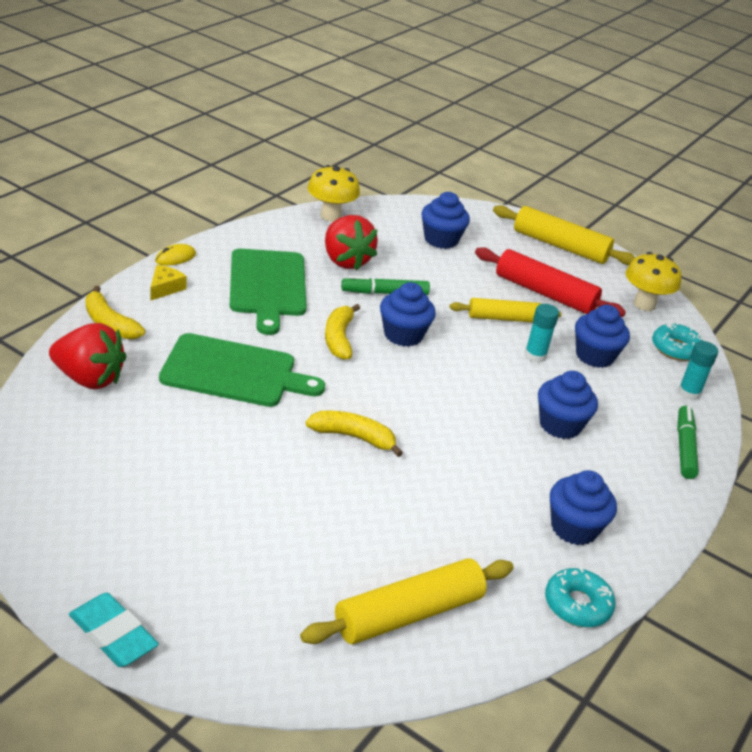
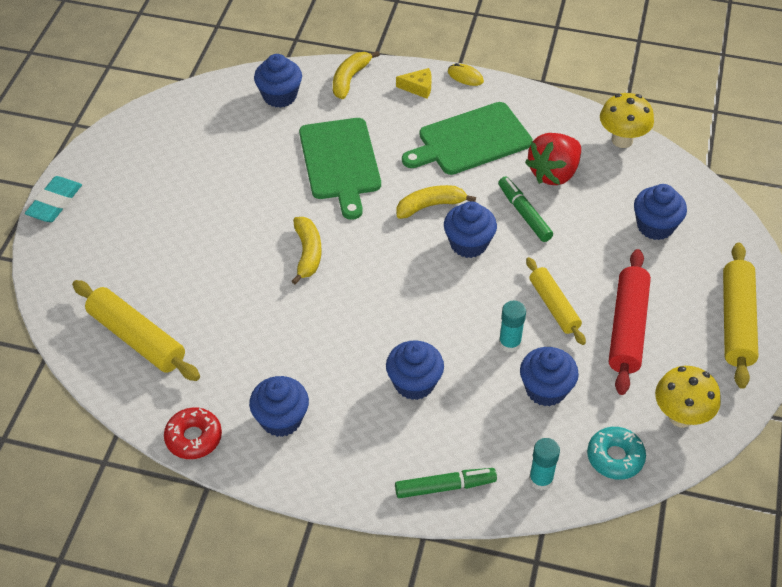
camera: 75 degrees right, 15 degrees up
(89, 379) = (279, 96): red strawberry -> blue cupcake
(577, 605) = (193, 438): turquoise donut -> red donut

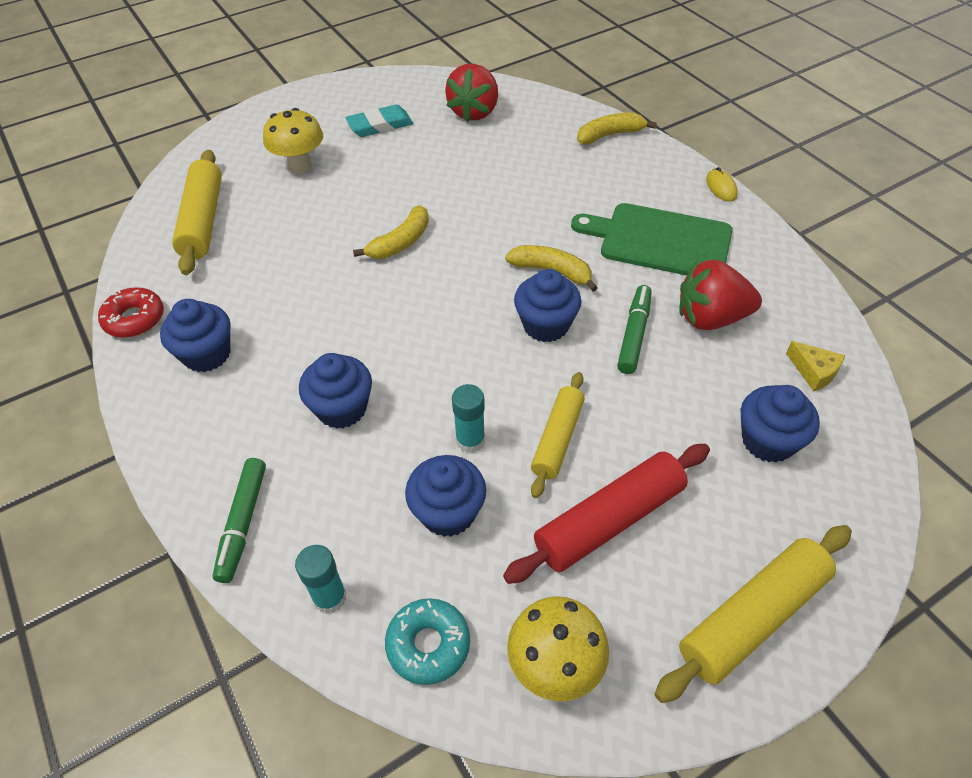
camera: 45 degrees right, 0 degrees up
(54, 202) = (283, 100): turquoise eraser -> turquoise eraser (380, 125)
(229, 119) = (474, 112): none -> red strawberry
(279, 96) = (534, 117): blue cupcake -> none
(340, 162) = (519, 191): green cutting board -> none
(418, 87) = (663, 173): yellow cheese -> yellow cheese (814, 371)
(445, 486) = (243, 523): green marker -> green marker turned 60 degrees clockwise
(622, 140) = (828, 333): yellow mushroom -> yellow mushroom (300, 166)

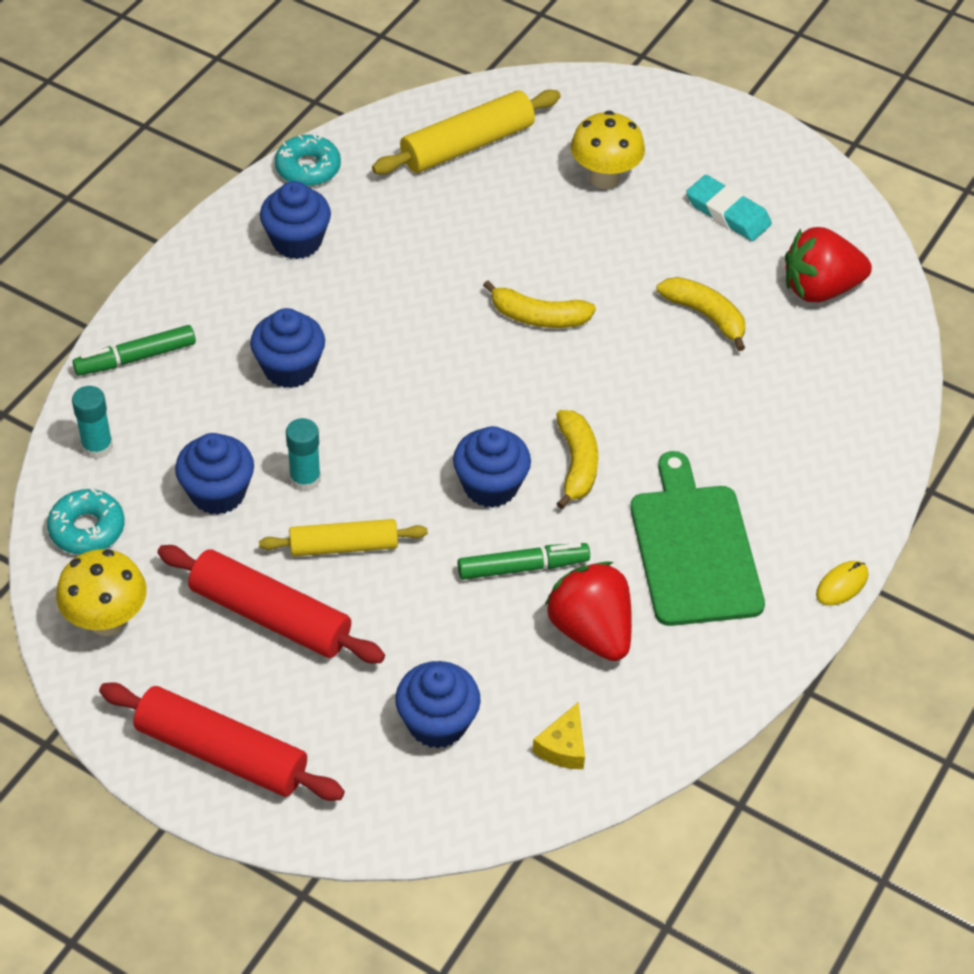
camera: 60 degrees right, 0 degrees up
(134, 319) = (308, 168): red donut -> turquoise donut
(610, 135) = (871, 439): yellow banana -> yellow banana (705, 316)
(752, 617) = (221, 753): yellow rolling pin -> red rolling pin

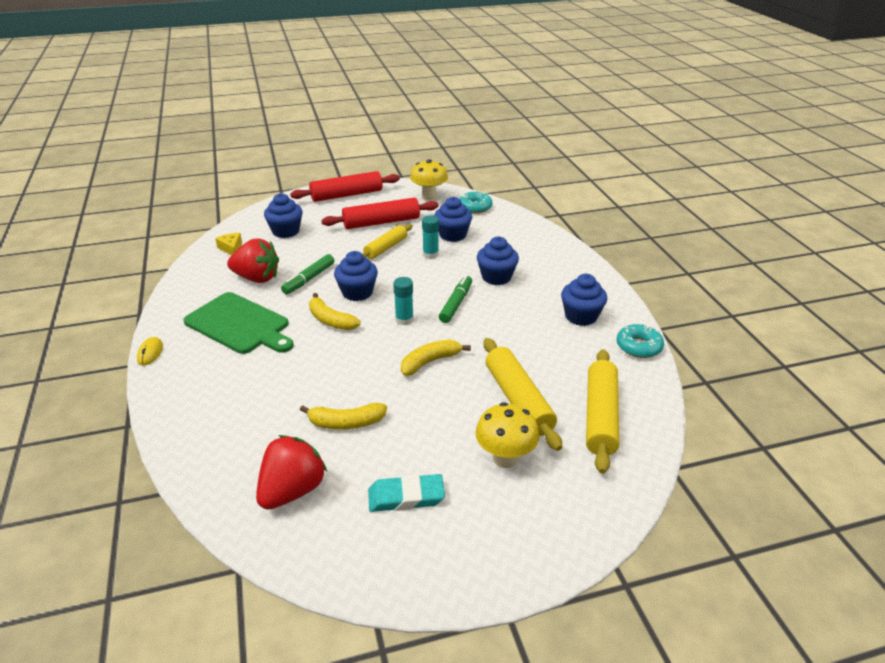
camera: 135 degrees right, 15 degrees down
(97, 447) = (513, 222): turquoise glue stick -> turquoise glue stick (404, 320)
(136, 358) = (552, 247): green marker -> green marker (456, 303)
(514, 213) = (518, 400): none -> yellow rolling pin

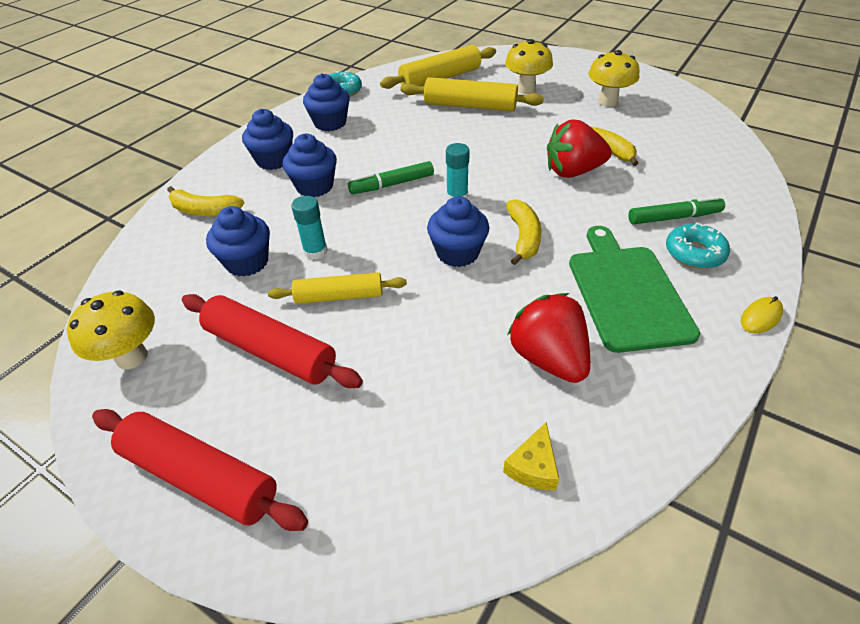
camera: 130 degrees left, 10 degrees up
(286, 231) = (410, 444): blue cupcake -> blue cupcake (274, 160)
(292, 490) = (679, 135): red strawberry -> red strawberry (573, 171)
(309, 279) = (485, 309): green marker -> green marker (673, 217)
(406, 497) = (607, 102): turquoise eraser -> yellow mushroom
(430, 362) = (488, 154): yellow banana -> yellow banana (204, 211)
(475, 207) = (139, 288): turquoise donut -> turquoise donut (694, 253)
(518, 400) = (470, 106): yellow rolling pin -> yellow rolling pin turned 75 degrees clockwise

